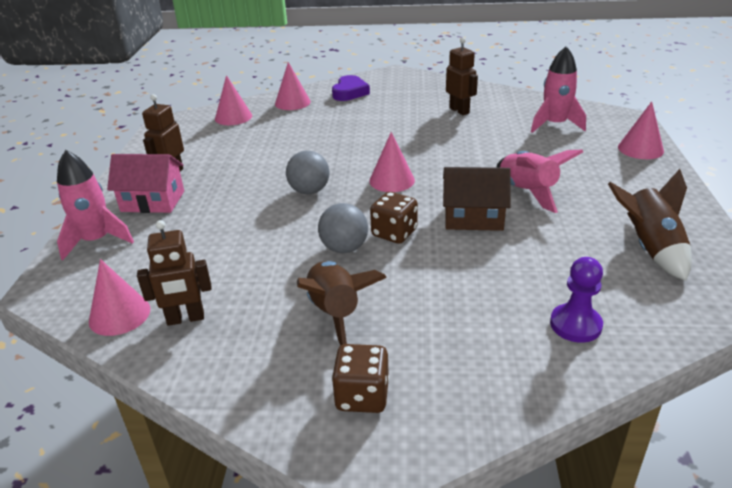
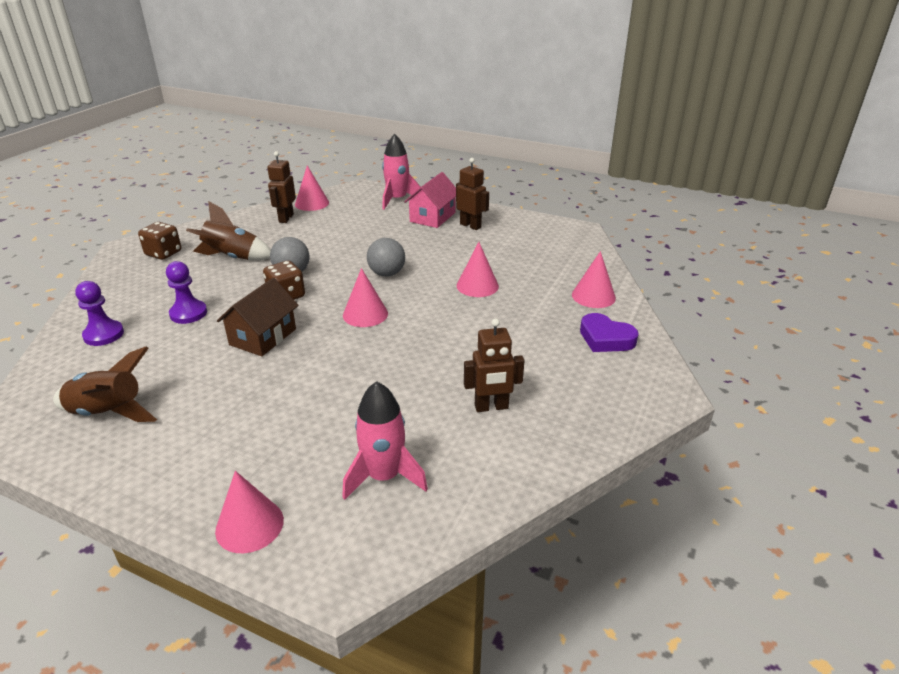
camera: 110 degrees right, 0 degrees up
(233, 117) = (572, 260): pink cone -> pink cone (477, 286)
(481, 283) = (188, 313): none -> purple pawn
(527, 192) = (264, 382): pink rocket -> none

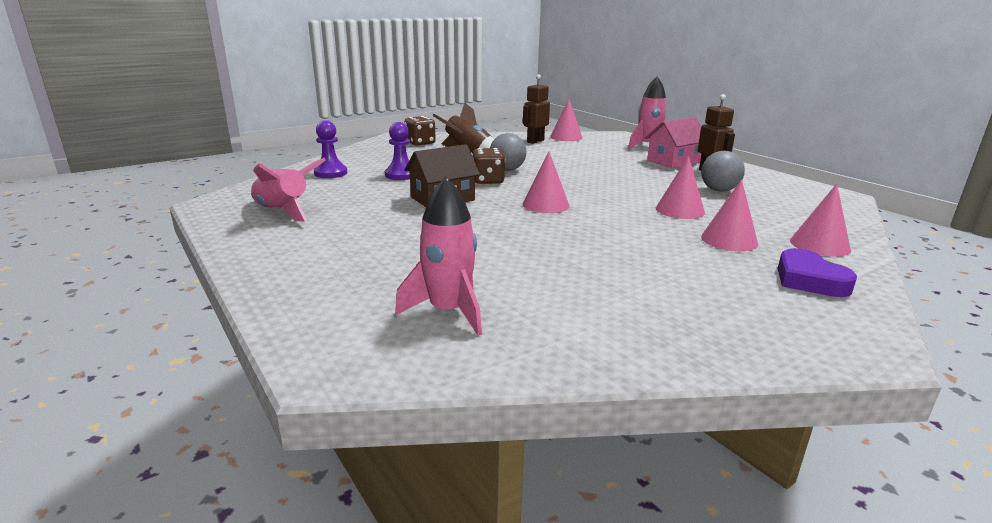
camera: 30 degrees right, 10 degrees down
(109, 413) = (283, 212): brown rocket -> pink rocket
(249, 525) = (299, 305): pink cone -> pink cone (729, 240)
(387, 274) = (592, 185): grey ball -> grey ball (719, 190)
(491, 407) = (613, 295): brown robot -> none

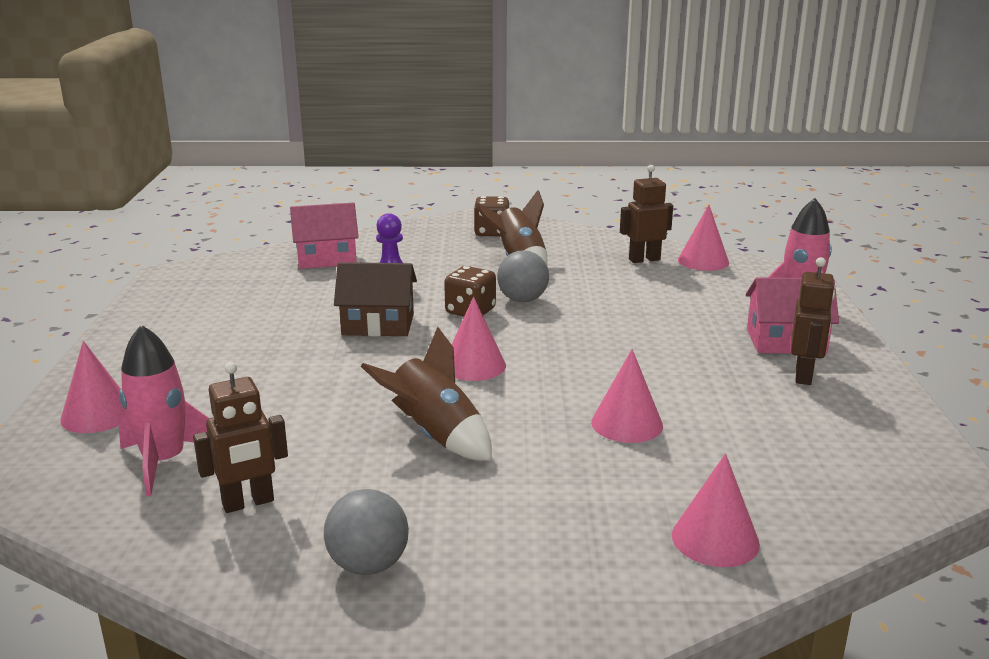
camera: 35 degrees right, 0 degrees up
(283, 212) = (211, 300): pink rocket -> none
(330, 173) = (326, 259): purple pawn -> pink house
(561, 313) = (248, 503): none -> brown robot
(597, 242) = (435, 435): none -> brown rocket
(719, 190) = (751, 410): grey ball -> grey ball (368, 565)
(729, 240) = (601, 487): pink cone -> pink cone (98, 414)
(809, 280) = (586, 577): purple heart -> none

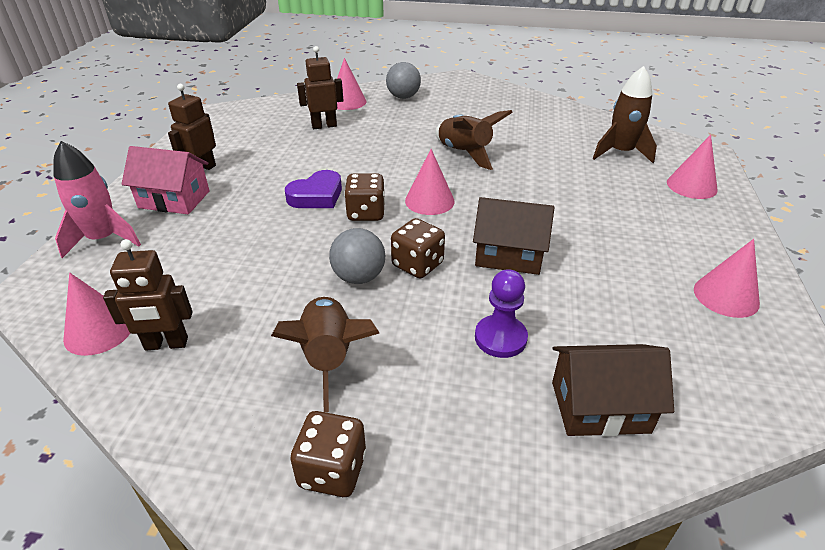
camera: 170 degrees left, 15 degrees up
(164, 462) = (620, 152): pink rocket -> brown rocket
(248, 503) = (561, 130): brown robot -> brown robot (324, 126)
(326, 259) = (600, 407): pink house -> brown house
(368, 565) = (498, 105): grey ball -> grey ball (403, 97)
(546, 347) = (366, 213): none -> brown dice
(619, 359) = (317, 196): none -> purple heart
(627, 423) = (348, 150): pink cone -> pink cone (726, 296)

